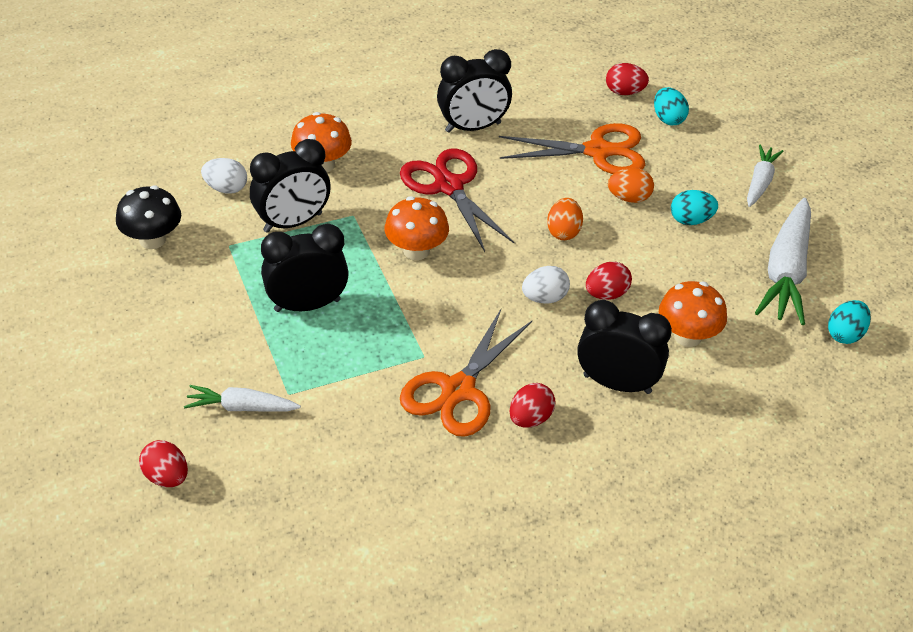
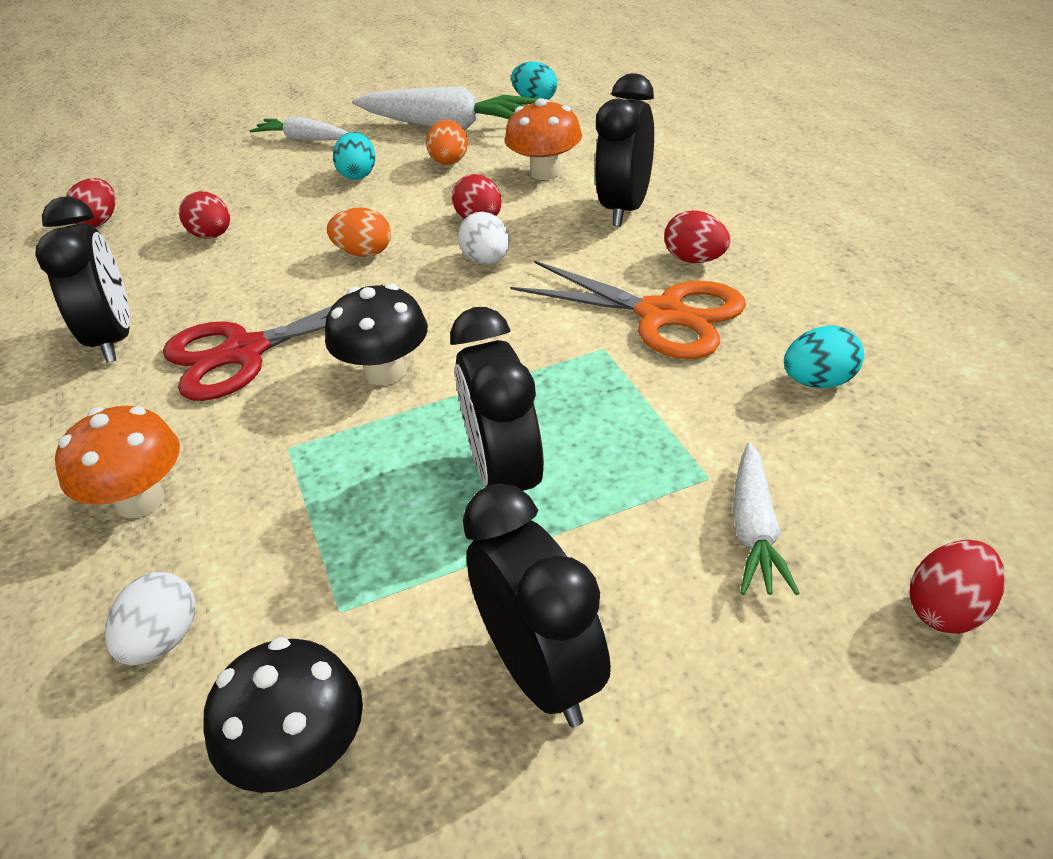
camera: 85 degrees left, 5 degrees down
(293, 222) = (292, 522): black clock -> black clock (542, 674)
(416, 251) = (385, 372): orange mushroom -> black mushroom
(598, 151) = (212, 236): orange scissors -> red egg
(629, 198) = (310, 212): orange egg -> orange egg (449, 163)
(668, 119) = (169, 192): turquoise egg -> turquoise egg (819, 382)

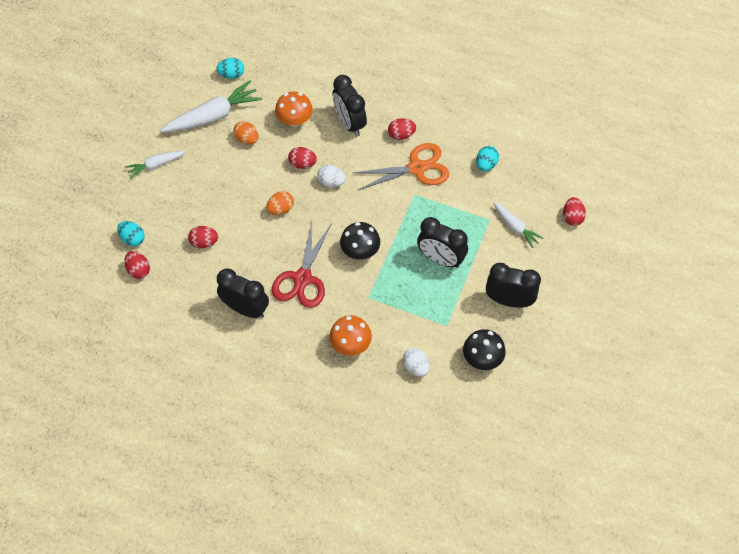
camera: 50 degrees left, 20 degrees up
(358, 174) = (216, 170): turquoise egg -> turquoise egg (133, 239)

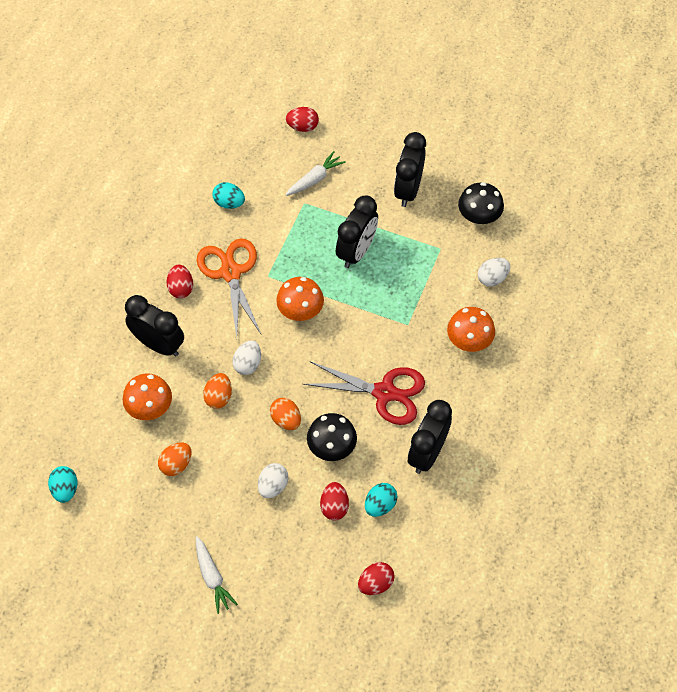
camera: 90 degrees left, 0 degrees up
(133, 239) = (329, 596): turquoise egg -> turquoise egg (380, 505)
(213, 116) = (135, 509): white carrot -> none
(225, 201) = (273, 486): none -> white egg
(302, 164) = (219, 397): red egg -> orange egg
(349, 123) = (158, 345): black clock -> black clock turned 120 degrees counterclockwise
(360, 251) = (346, 332): black mushroom -> black mushroom (332, 447)
(380, 218) = (300, 311): none -> orange mushroom

